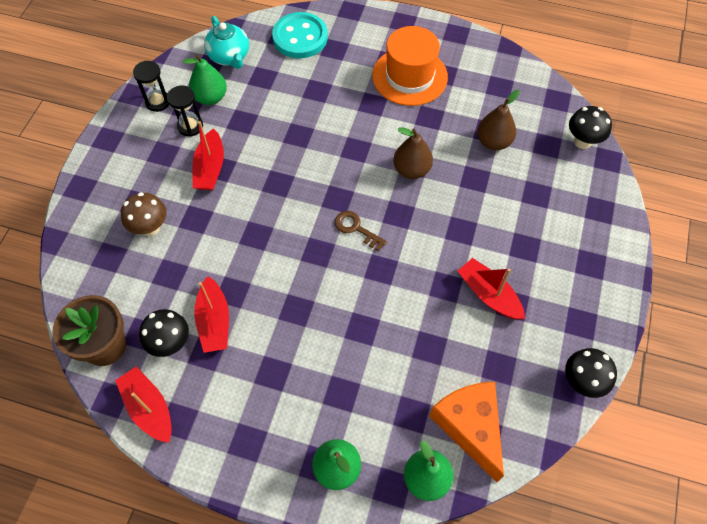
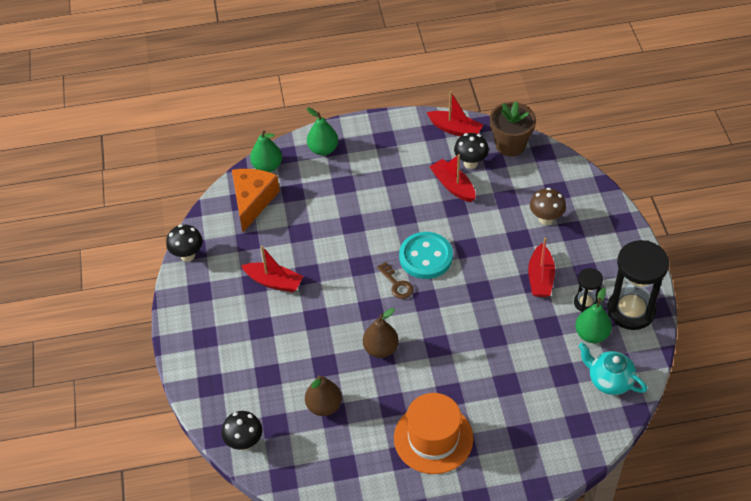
camera: 155 degrees right, 10 degrees down
(158, 102) = (631, 310): black hourglass -> black hourglass, size x1.97
(210, 168) = (540, 278): red boat -> red boat turned 150 degrees counterclockwise
(300, 37) = (563, 432): turquoise button -> turquoise button (426, 257)
(356, 229) = (397, 284): brown key -> brown key turned 45 degrees clockwise
(470, 426) = (252, 201): orange cheese -> orange cheese turned 120 degrees counterclockwise

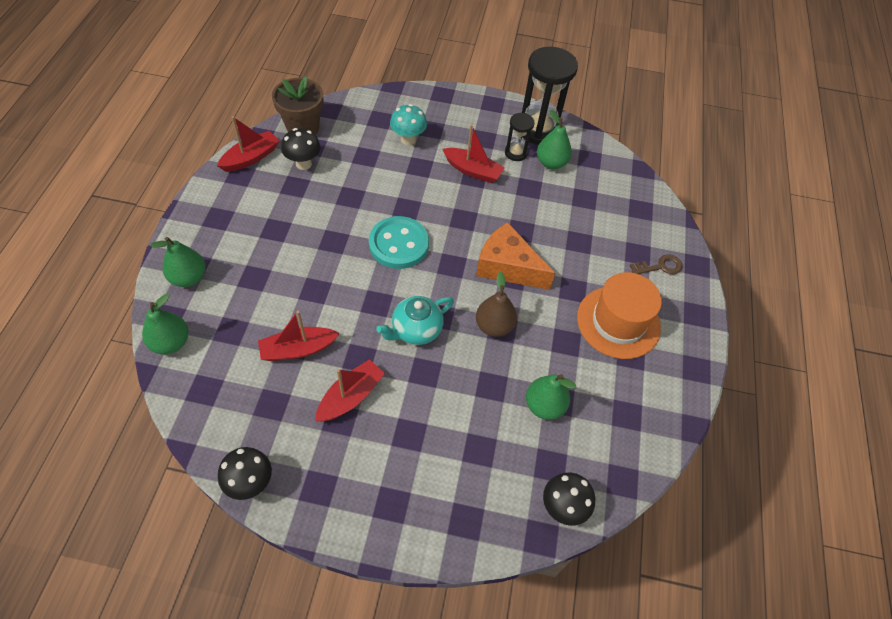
camera: 75 degrees left, 5 degrees up
(252, 201) = (214, 377): orange cheese -> orange cheese (507, 267)
(324, 406) = (544, 406): brown pear -> green pear
(397, 284) = (419, 281): brown key -> brown key (660, 266)
(453, 186) = (322, 188): red boat -> red boat (298, 349)
(546, 219) = (408, 140): brown mushroom -> turquoise mushroom
(609, 380) = (603, 172): turquoise teapot -> turquoise teapot (416, 330)

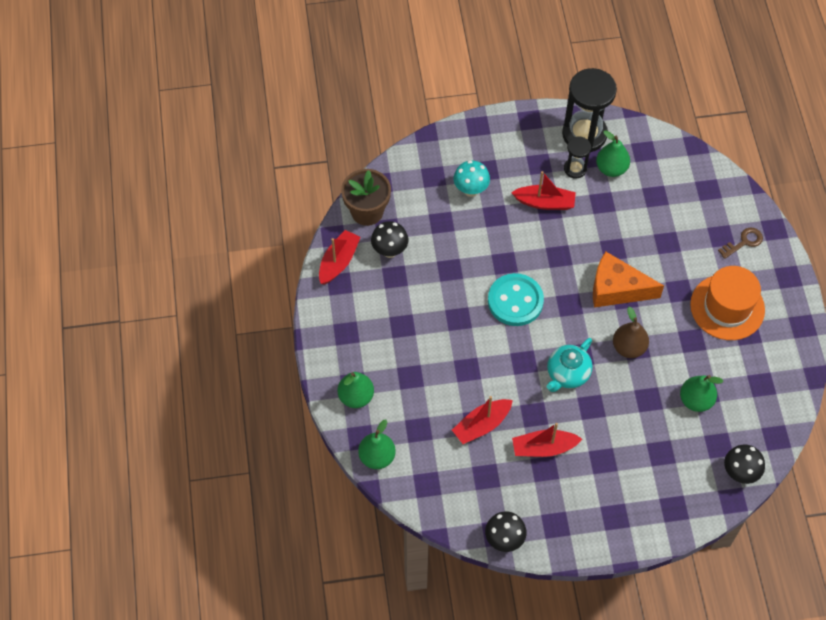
camera: 15 degrees left, 5 degrees up
(350, 396) = (543, 448): red boat -> red boat turned 120 degrees counterclockwise

